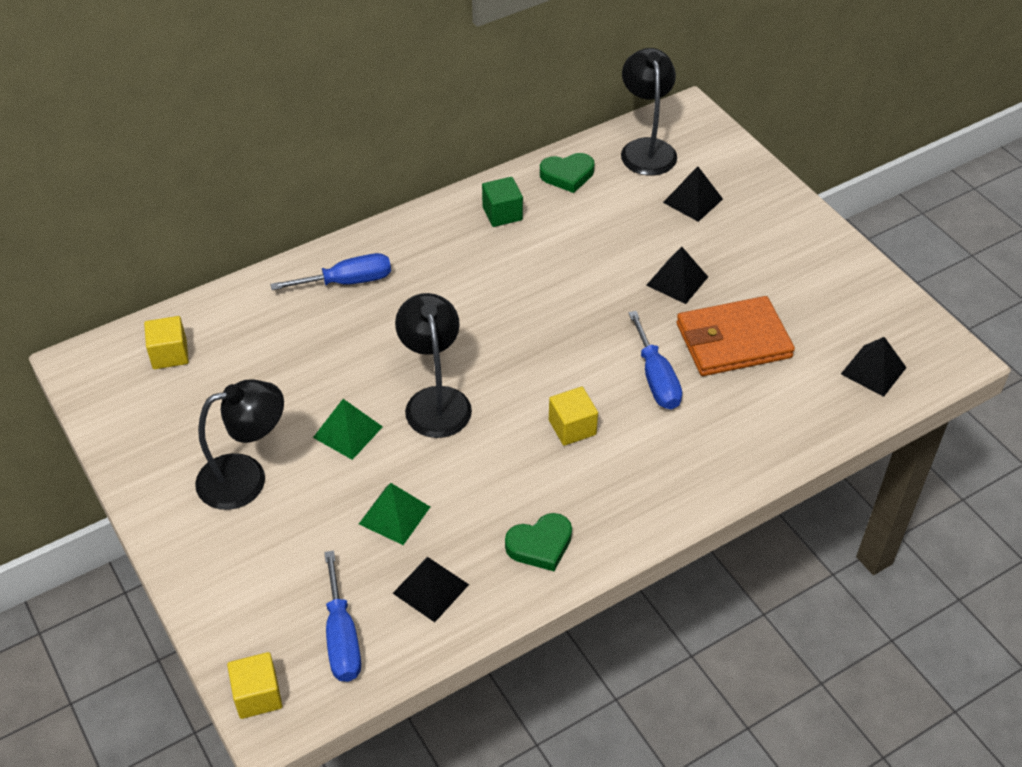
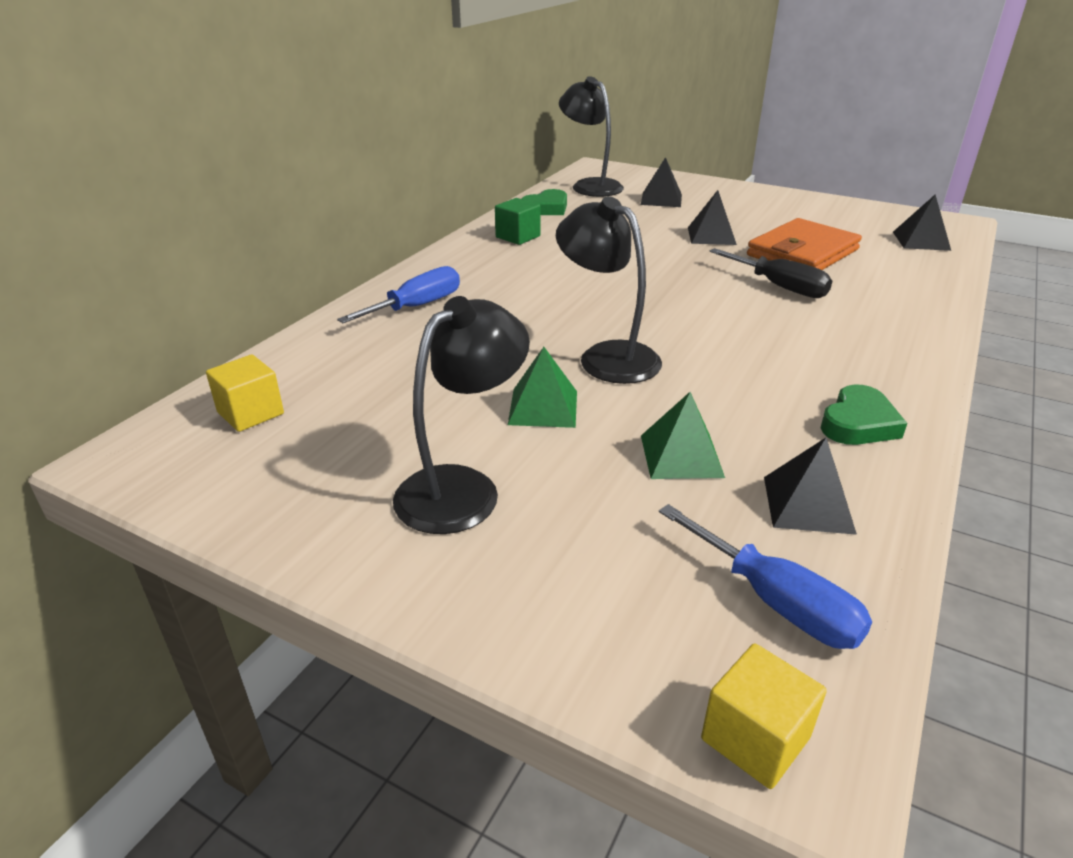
camera: 30 degrees left, 15 degrees down
(572, 427) = (758, 334): yellow cube -> none
(656, 378) = (779, 287): blue screwdriver -> black screwdriver

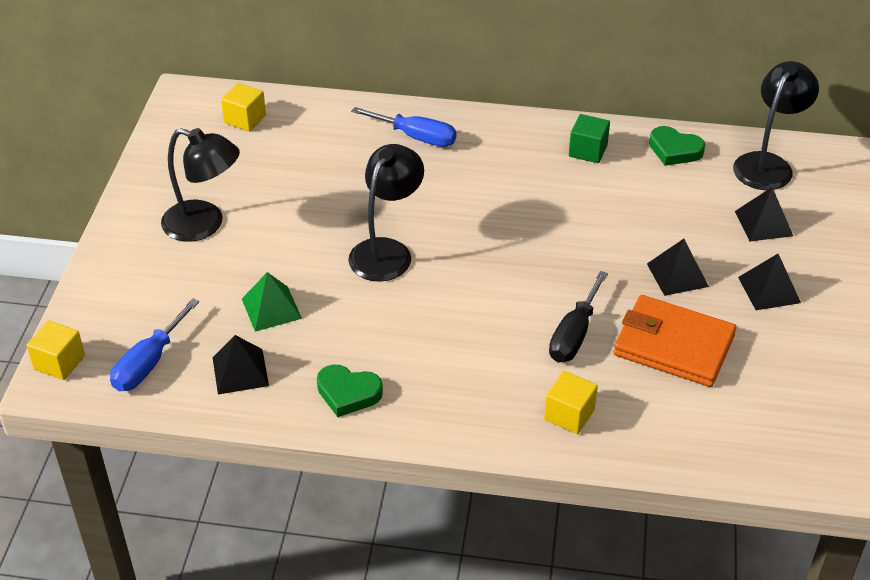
camera: 70 degrees right, 10 degrees up
(543, 407) = (302, 235): green pyramid -> none
(893, 308) = (569, 414): none -> yellow cube
(921, 241) = (776, 441): black pyramid -> black pyramid (769, 290)

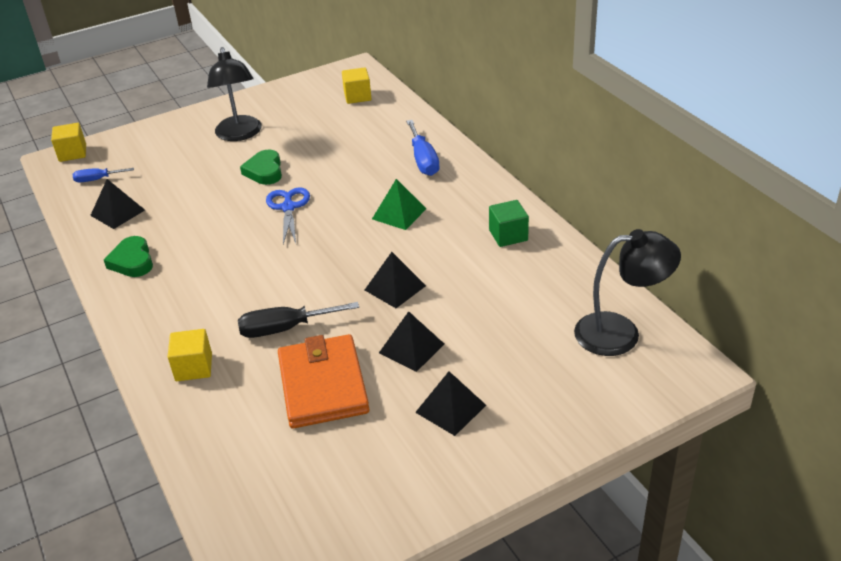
camera: 55 degrees right, 5 degrees down
(149, 363) = (97, 179): blue screwdriver -> blue screwdriver, size x0.61
(271, 308) = (186, 194): green pyramid -> green pyramid (399, 213)
(387, 251) = (288, 207): black lamp -> blue scissors
(674, 150) = (568, 275): green heart -> green heart (264, 171)
(763, 223) = (536, 366): black pyramid -> black pyramid (395, 287)

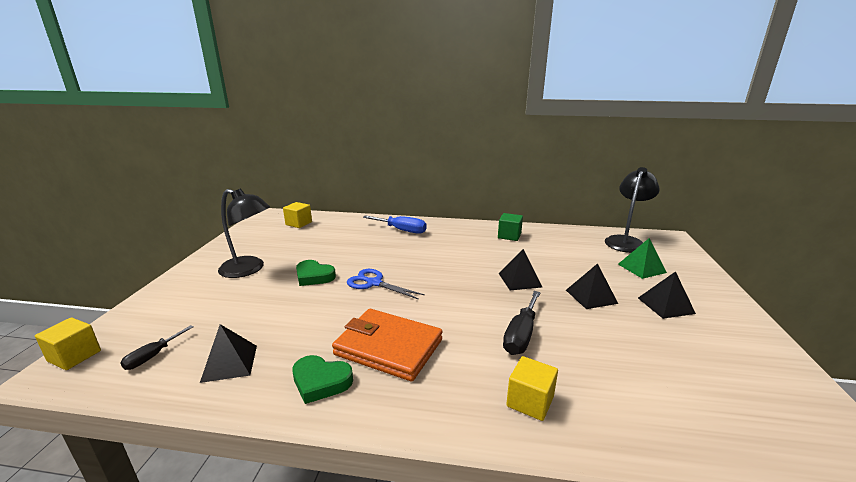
camera: 55 degrees left, 15 degrees down
(97, 179) = (152, 356): blue screwdriver -> black screwdriver
(323, 385) = (607, 343): orange wallet -> orange wallet (388, 347)
(399, 213) = (443, 253): green pyramid -> green pyramid (641, 268)

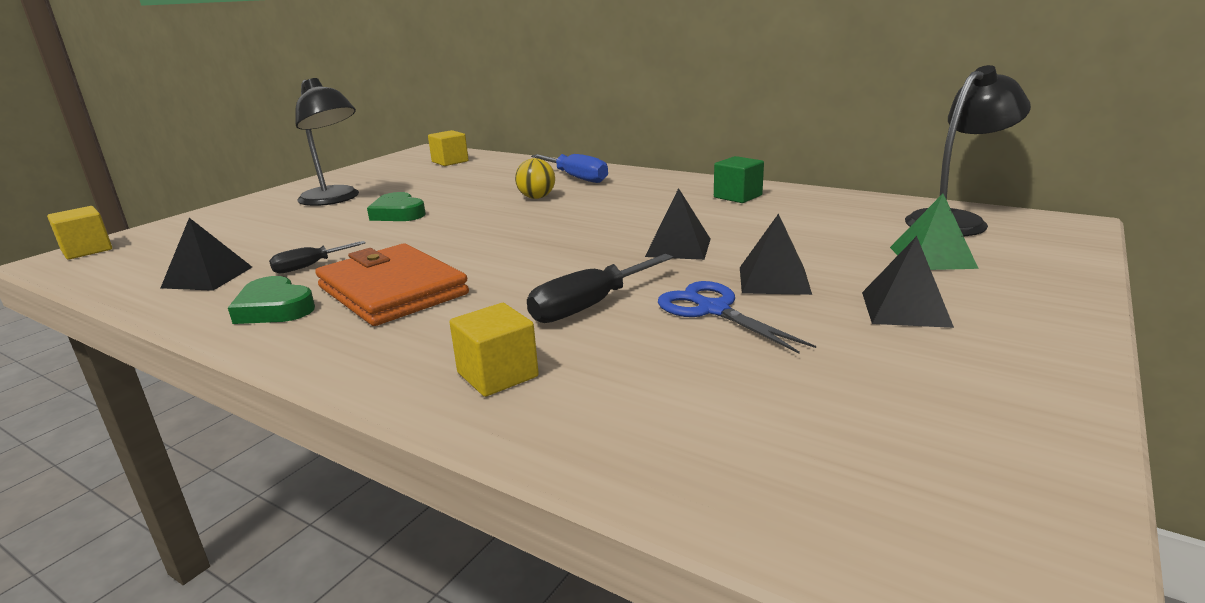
camera: 25 degrees right, 0 degrees up
(152, 356) = (148, 260): black screwdriver -> black screwdriver (309, 266)
(374, 283) = (462, 227): blue scissors -> blue scissors (713, 310)
(394, 250) = (537, 197): none -> yellow ball

